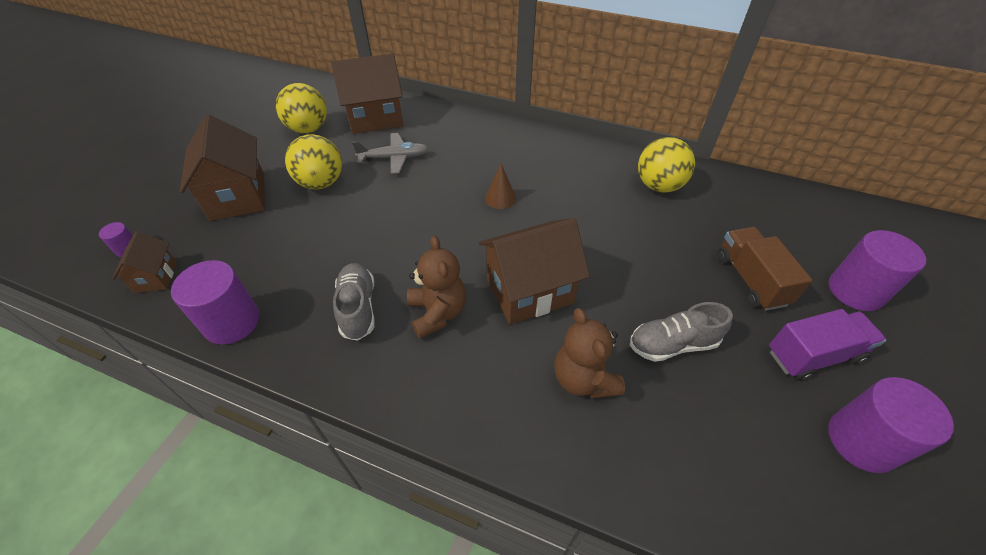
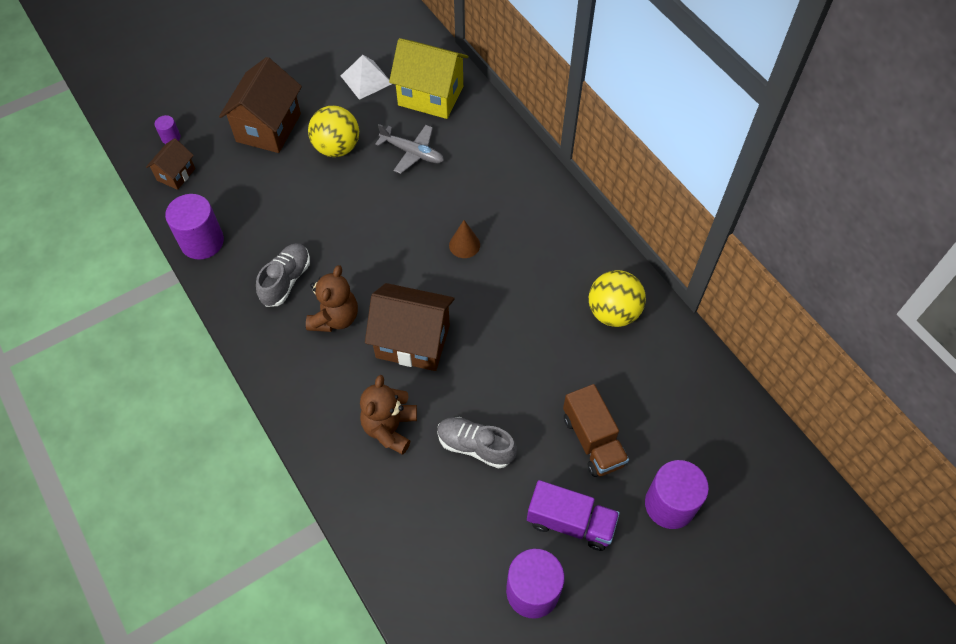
camera: 35 degrees right, 10 degrees up
(308, 129) = (366, 79): yellow ball -> white pyramid
(375, 118) = (430, 96): brown house -> yellow house
(750, 280) = (593, 440): brown truck -> brown truck turned 135 degrees clockwise

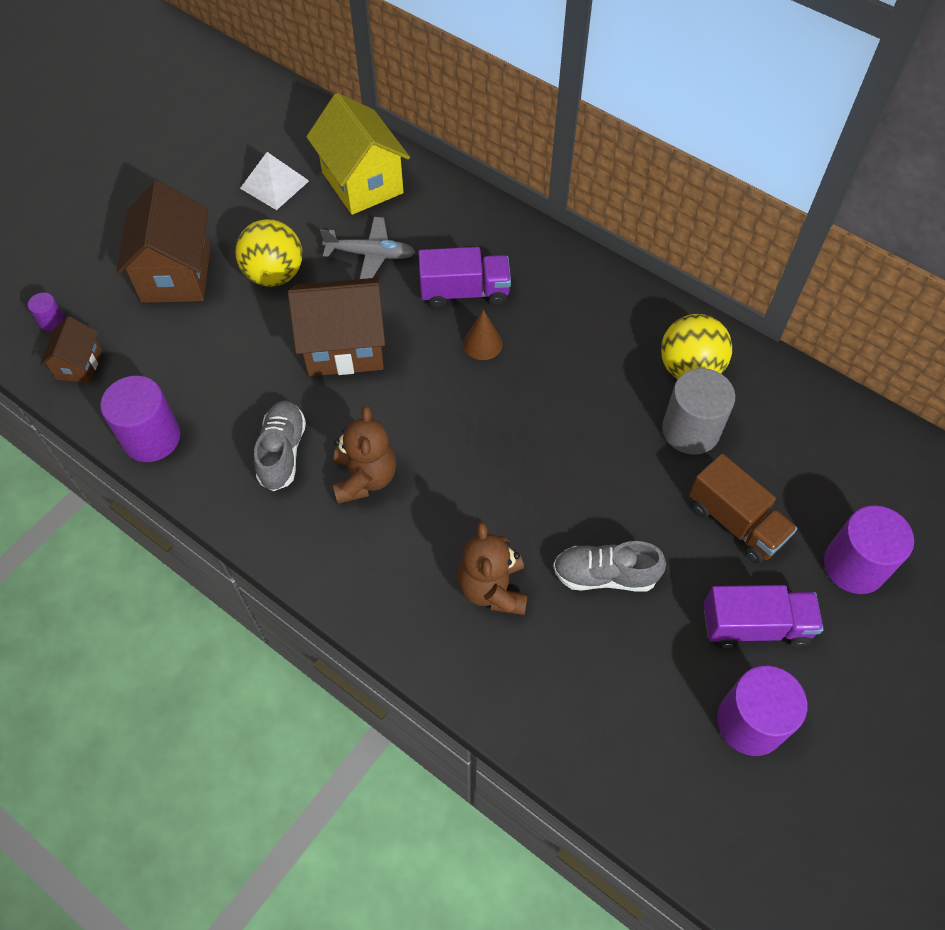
camera: 20 degrees left, 0 degrees up
(413, 341) = (473, 476): brown house -> brown house (344, 347)
(430, 96) = (362, 182): yellow house -> yellow house turned 60 degrees clockwise
(469, 201) = (464, 292): none -> purple truck
(591, 359) = (690, 430): none -> grey cylinder

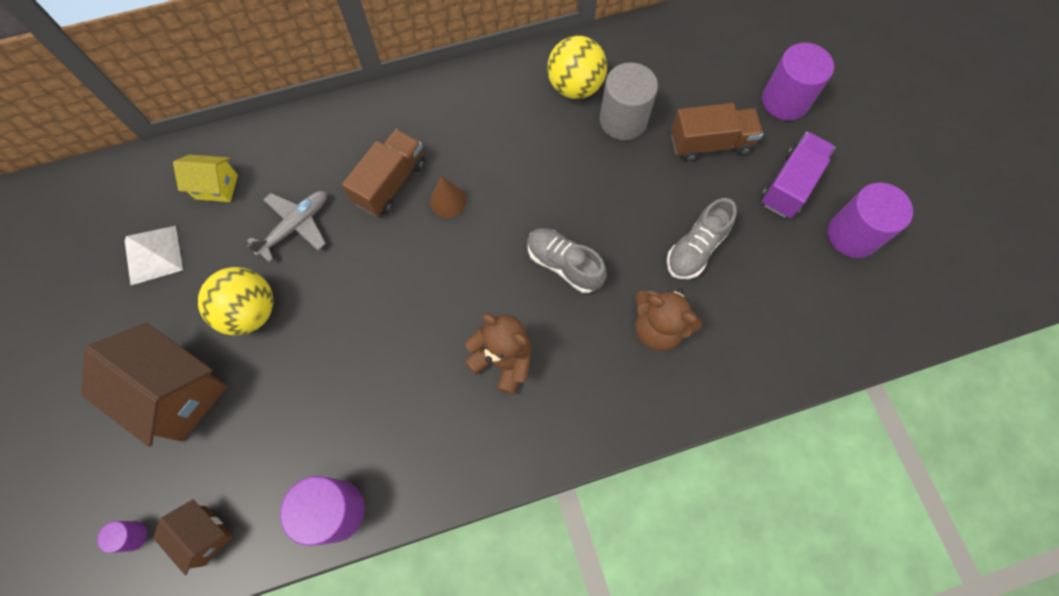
camera: 55 degrees left, 10 degrees up
(282, 452) = (432, 409): grey shoe -> grey shoe (564, 264)
(344, 347) = (369, 301): brown house -> none
(362, 182) = (216, 187): yellow house -> yellow house, size x0.54
(464, 292) = (390, 183): purple truck -> brown truck

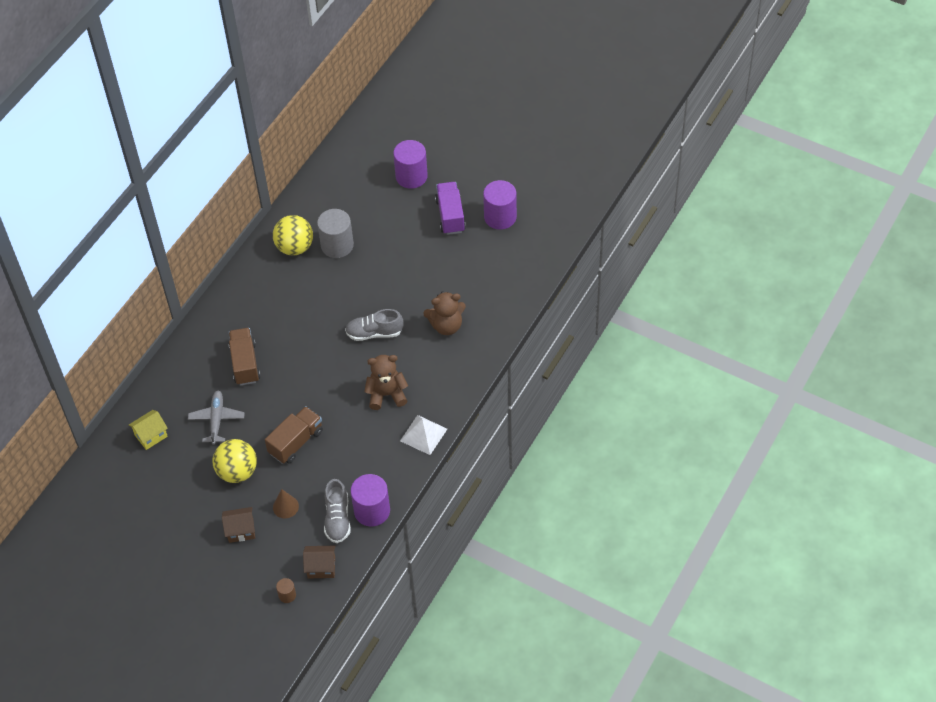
camera: 40 degrees left, 15 degrees down
(133, 536) = (287, 595): purple cylinder -> brown cylinder
(153, 255) = (154, 489): white pyramid -> white pyramid (423, 434)
(177, 393) = (241, 530): brown house -> brown house, size x0.54
(448, 201) = (285, 349): brown cone -> brown cone (285, 506)
(696, 248) = (431, 278): grey shoe -> grey shoe (337, 519)
(710, 143) = (393, 224): brown truck -> brown truck (296, 442)

